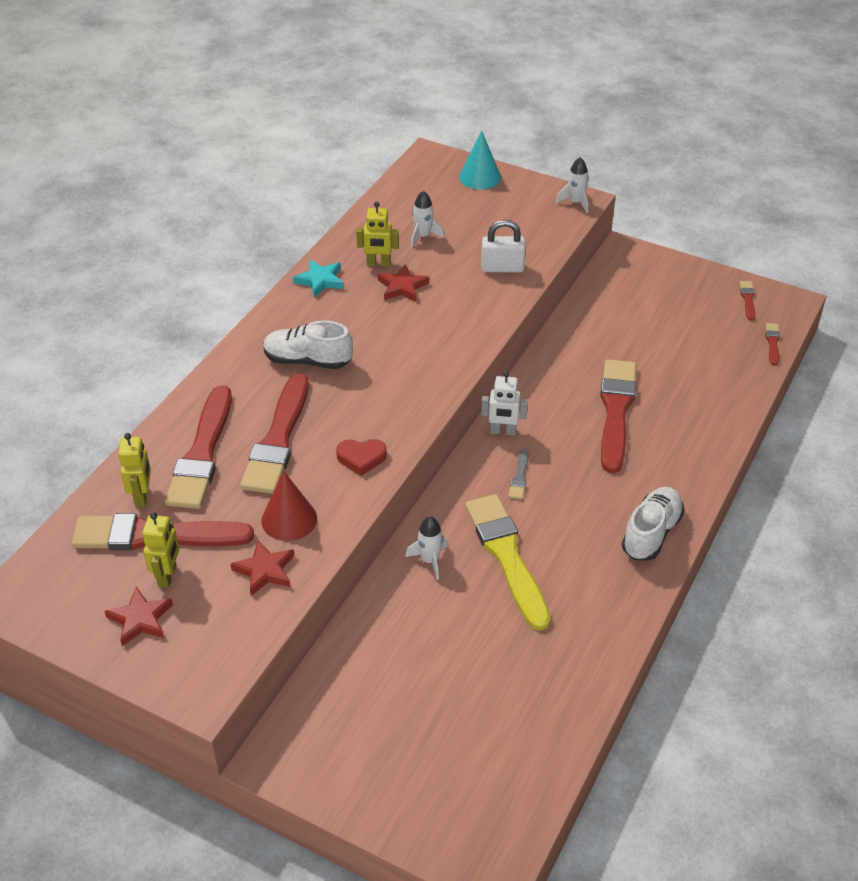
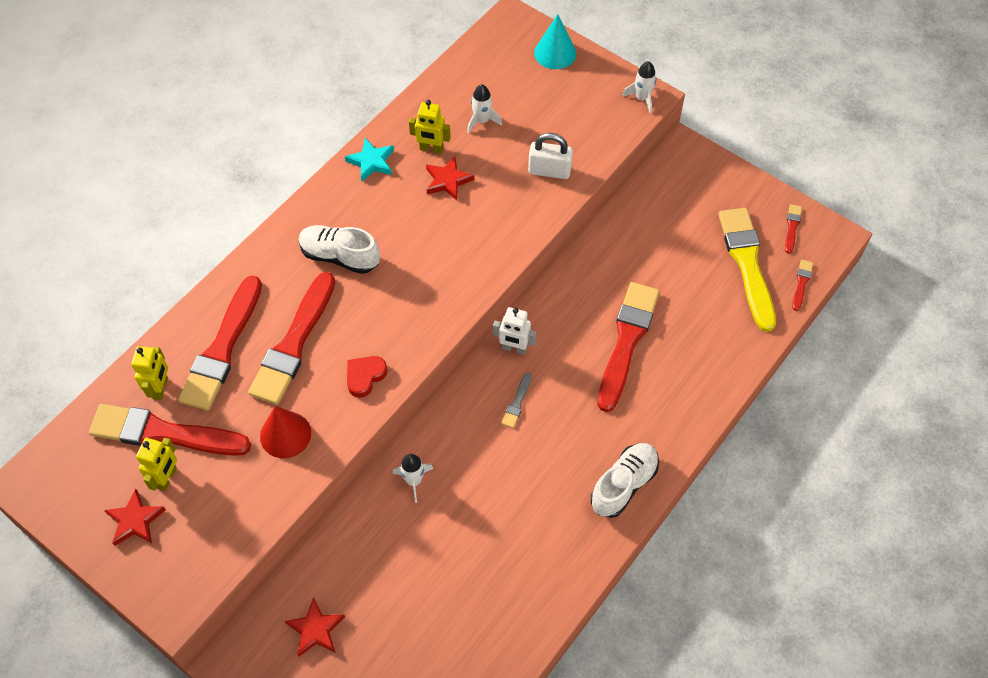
camera: 10 degrees right, 15 degrees up
(265, 570) = (253, 487): red star -> red star (315, 629)
(361, 458) = (365, 376): red heart -> red heart turned 120 degrees clockwise
(507, 556) = (484, 488): yellow brush -> yellow brush (747, 263)

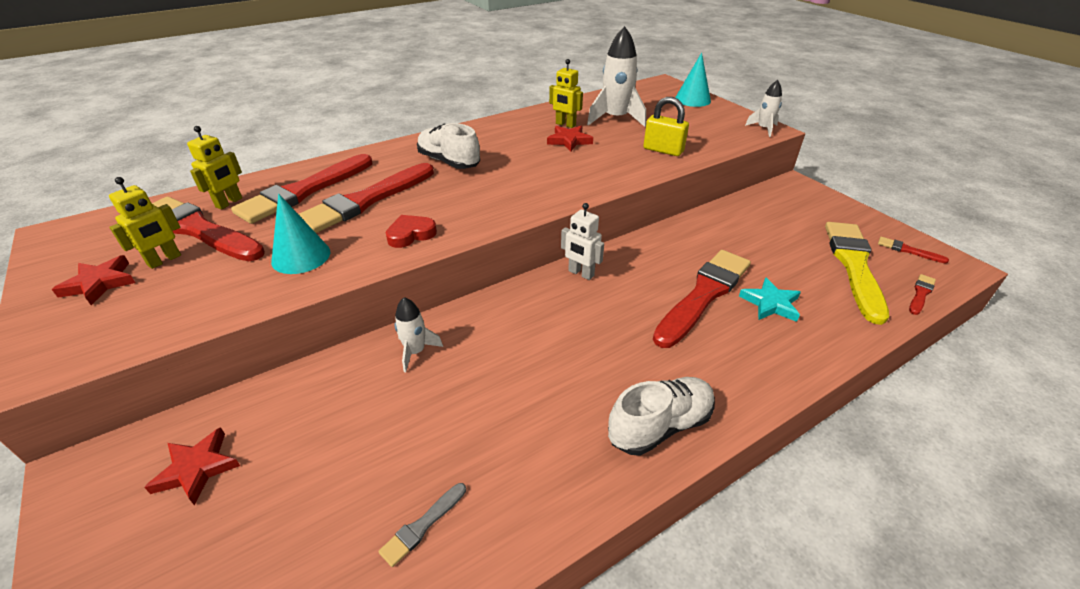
camera: 20 degrees right, 20 degrees down
(285, 434) = (301, 256): red cone -> turquoise cone
(371, 162) = (512, 123): turquoise star -> turquoise star (770, 303)
(482, 121) = (615, 119): white rocket -> white rocket, size x1.83
(517, 402) = (563, 315): grey brush -> grey brush (422, 525)
(549, 171) = (663, 150): white padlock -> yellow padlock
(792, 227) = (908, 250): red brush -> red brush turned 90 degrees counterclockwise

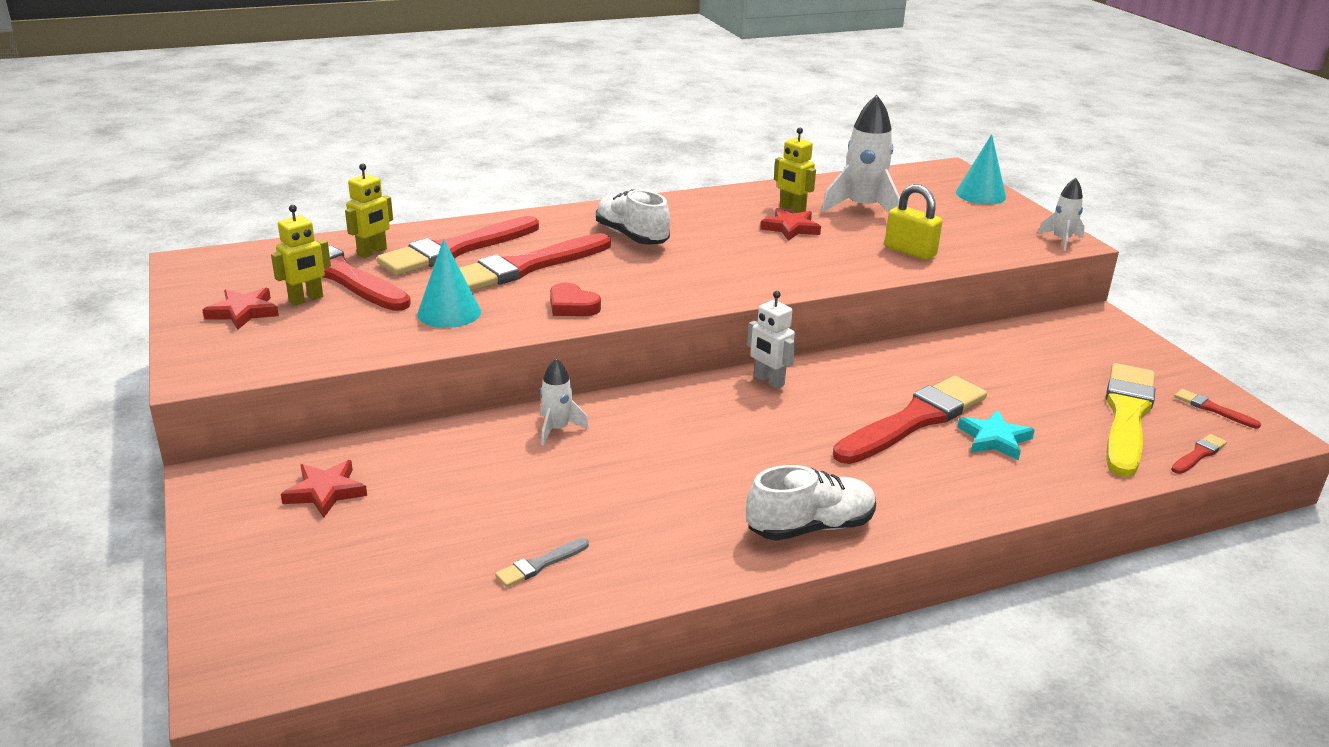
camera: 10 degrees right, 10 degrees down
(411, 234) = (572, 306): red heart -> red heart turned 120 degrees counterclockwise

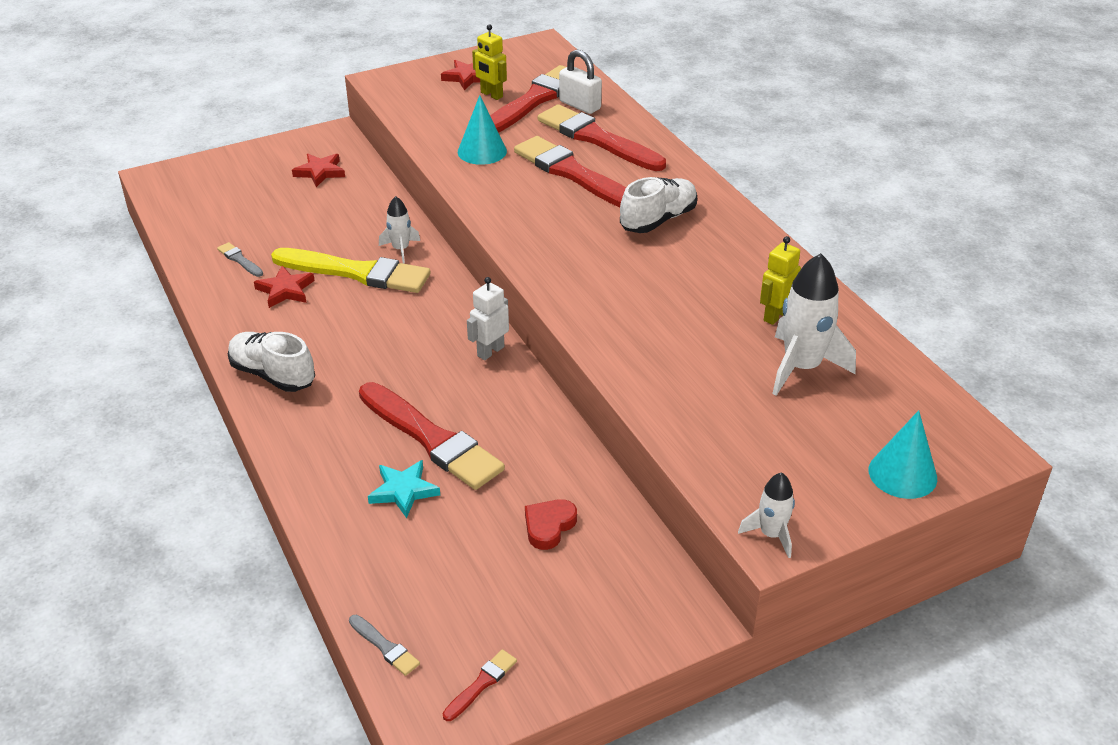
camera: 85 degrees right, 10 degrees up
(372, 252) = (580, 105): yellow robot -> white padlock
(572, 306) = (505, 202): red heart -> red heart (549, 526)
(791, 228) = (718, 315): red star -> red star (285, 290)
(810, 527) = (273, 375): white shoe -> white shoe turned 150 degrees clockwise
(910, 251) = (687, 399): yellow padlock -> none
(1127, 416) = (457, 600): yellow brush -> yellow brush (356, 272)
(1198, 454) = (385, 647): red brush -> grey brush

